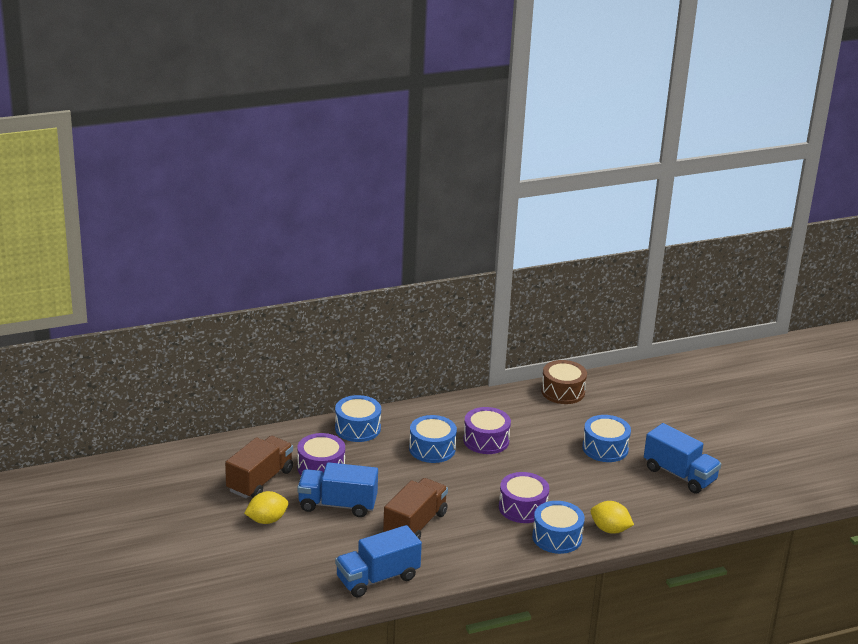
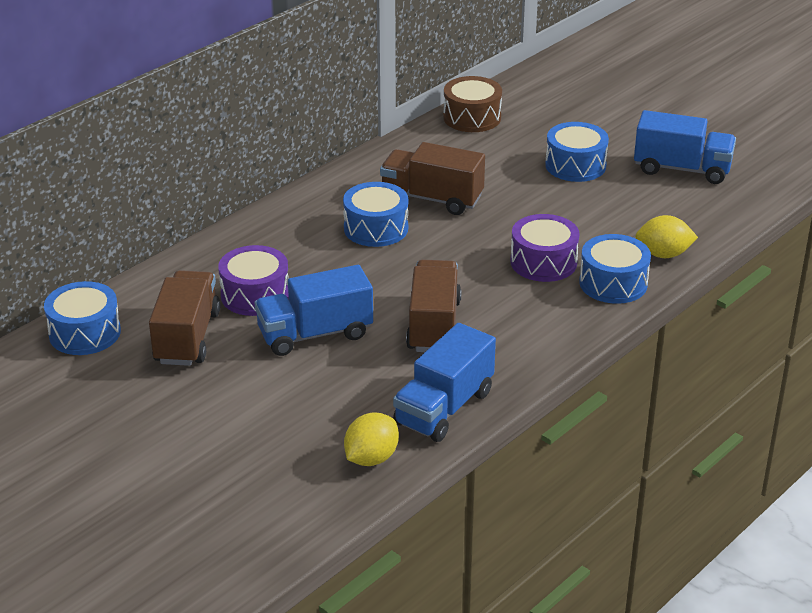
camera: 25 degrees left, 5 degrees up
(267, 520) = (238, 385): yellow lemon -> yellow lemon (371, 458)
(357, 428) = (262, 233): blue drum -> blue drum (85, 333)
(486, 440) = (432, 198): purple drum -> brown truck

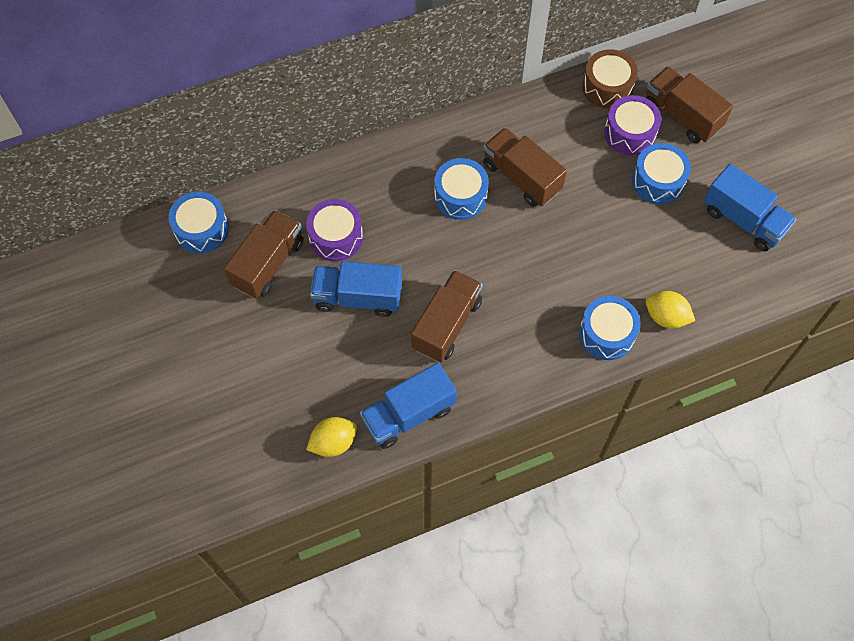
camera: 25 degrees right, 30 degrees up
(543, 262) = (567, 287): purple drum -> purple drum (630, 133)
(562, 118) = (682, 115): none -> brown truck

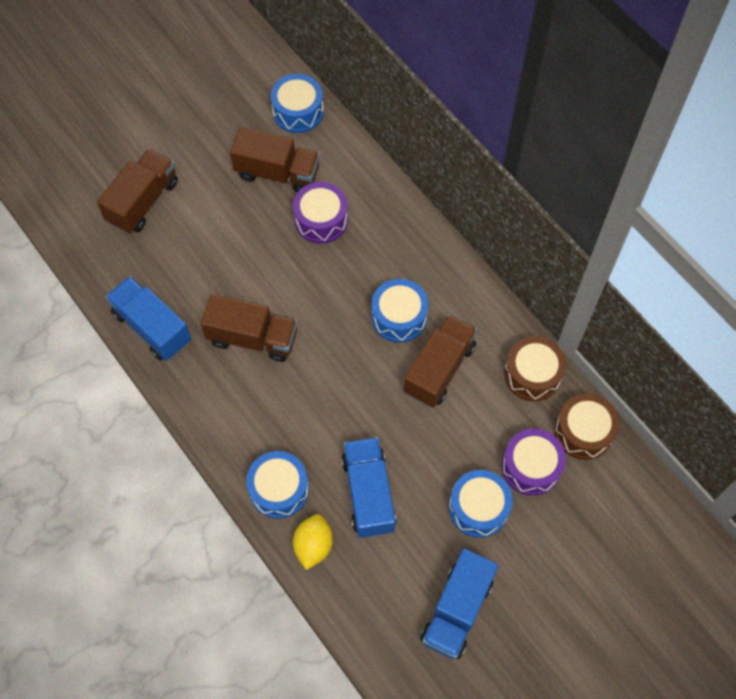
camera: 75 degrees right, 0 degrees up
(333, 442) = (112, 272): yellow lemon -> none
(358, 297) = (262, 255): blue truck -> blue truck (368, 493)
(545, 109) = (532, 374): none -> brown drum
(682, 115) = (574, 519): brown truck -> brown truck (143, 202)

